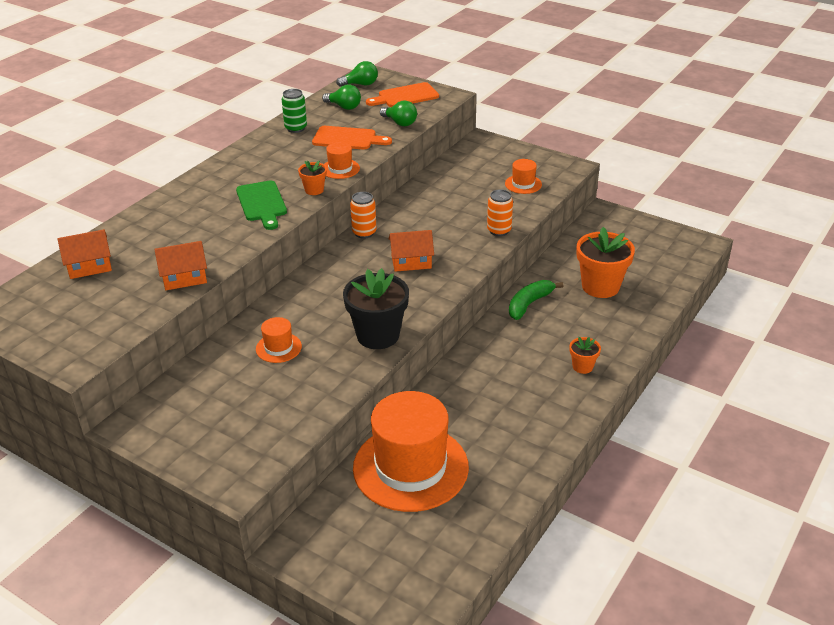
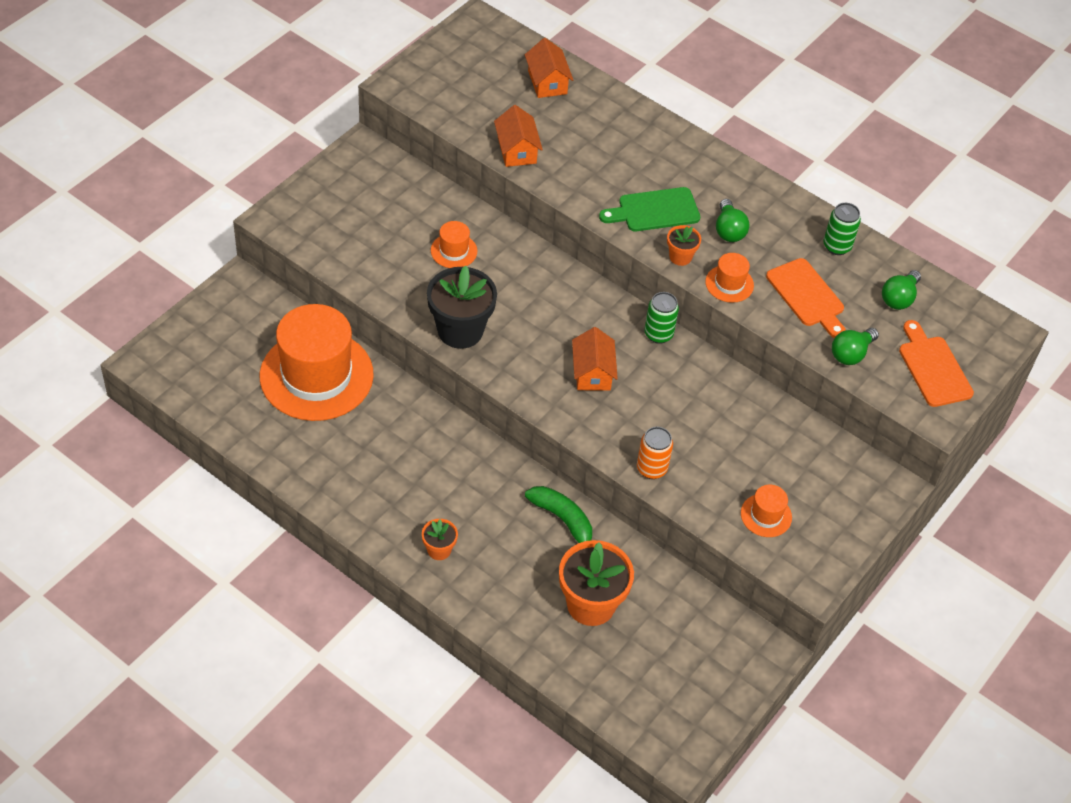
camera: 90 degrees right, 15 degrees up
(347, 139) = (807, 296): orange cutting board -> orange cutting board turned 45 degrees counterclockwise
(360, 84) = (970, 321): green light bulb -> green light bulb (729, 230)
(364, 233) = (658, 334): orange can -> green can

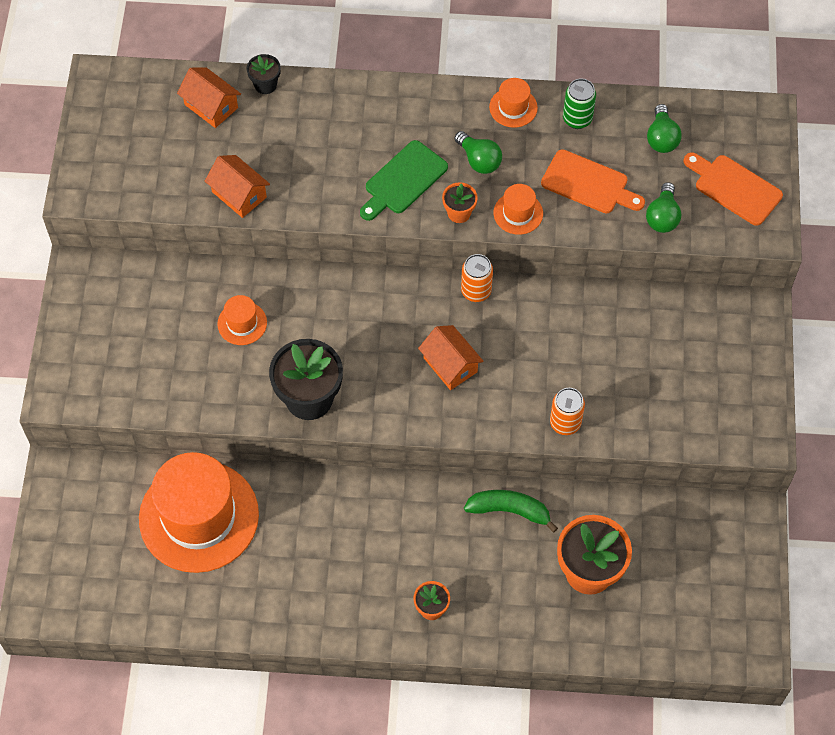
camera: 30 degrees left, 10 degrees up
(602, 90) = (265, 85): none -> black flower pot
(658, 334) = (476, 291): green can -> orange can
(766, 515) = (684, 404): orange hat -> orange hat (513, 107)

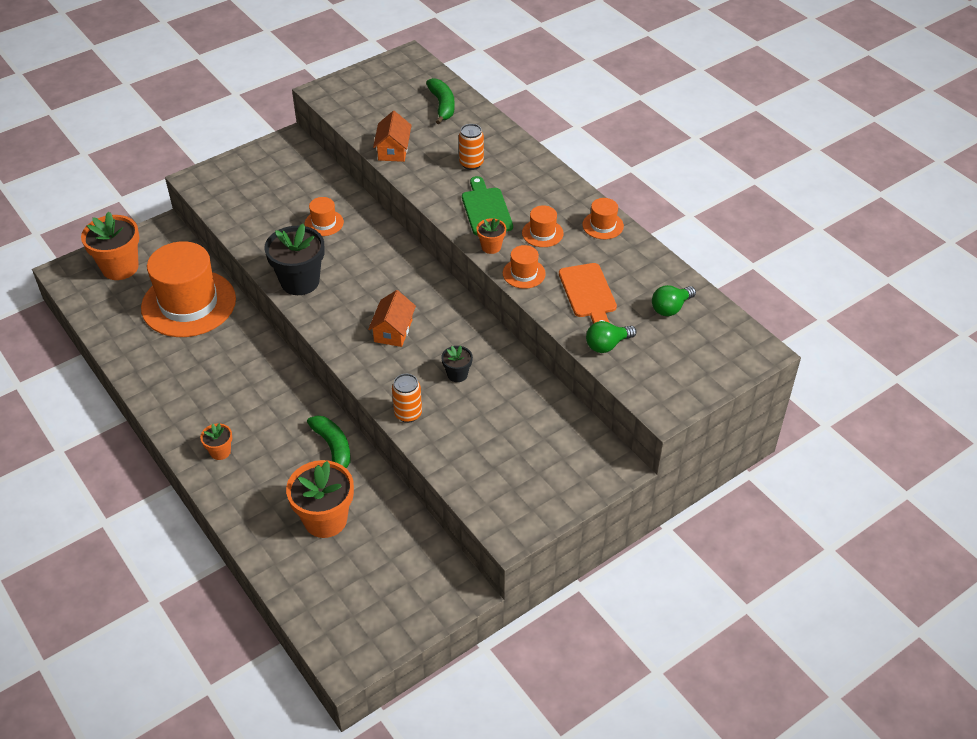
camera: 50 degrees right, 15 degrees down
(79, 549) = (120, 267): none -> orange flower pot
(211, 106) = (442, 105): orange house -> green banana
(265, 85) = (484, 117): black flower pot -> black flower pot (457, 374)
(403, 180) = (486, 209): green cutting board -> green cutting board turned 75 degrees clockwise
(476, 291) = (463, 310): orange can -> orange can (471, 164)
(479, 160) = (542, 233): green light bulb -> orange hat
(577, 119) = (632, 259): green can -> none
(734, 188) = (678, 369): orange cutting board -> none

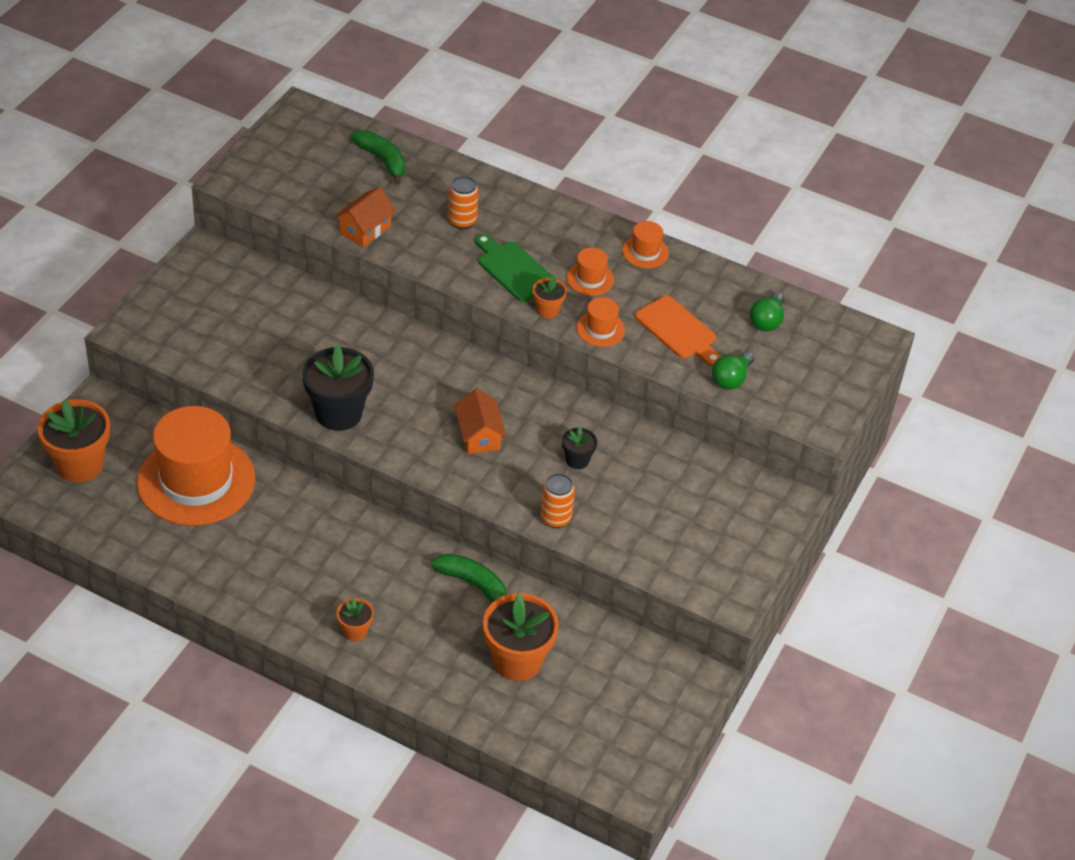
camera: 30 degrees left, 0 degrees up
(324, 223) = (316, 337): orange hat -> none
(393, 150) = (365, 229): orange house -> orange house turned 60 degrees clockwise

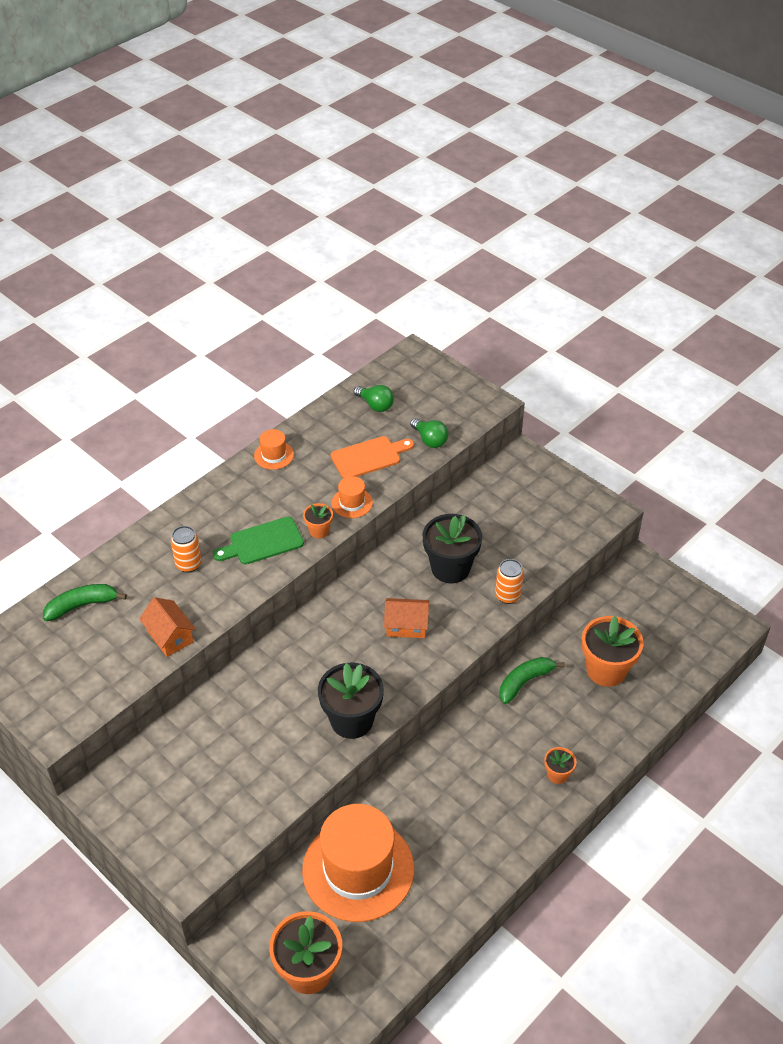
camera: 70 degrees left, 0 degrees up
(577, 460) = (450, 568): black flower pot -> black flower pot, size x2.02
(590, 279) = (292, 496): orange hat -> none

